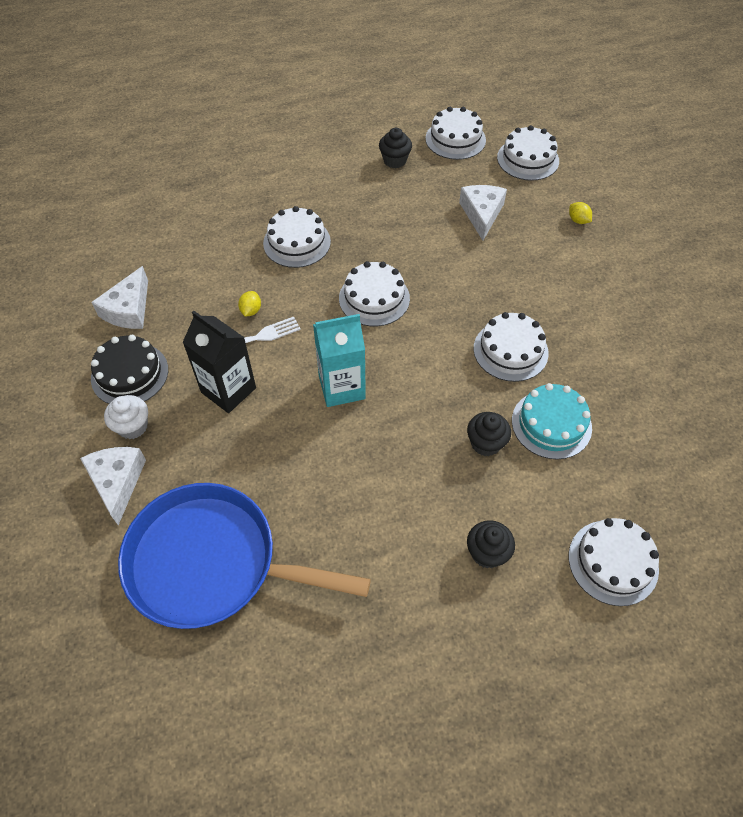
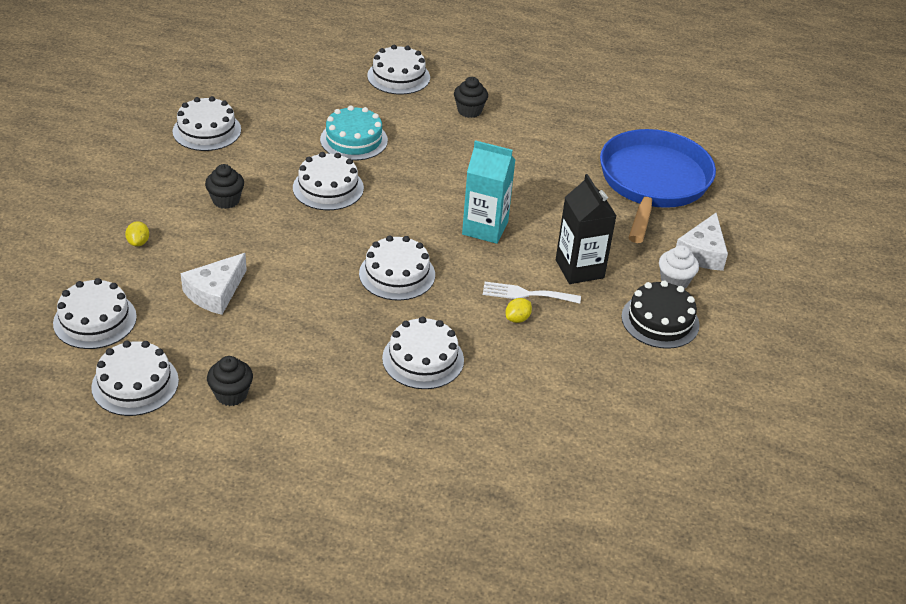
camera: 150 degrees left, 15 degrees down
(128, 309) = (636, 377): white cheese -> none
(212, 562) = (653, 182): blue pan -> blue pan turned 120 degrees counterclockwise
(485, 443) = (411, 152): black cupcake -> black cupcake (226, 200)
(678, 351) = (207, 130): none -> white cake

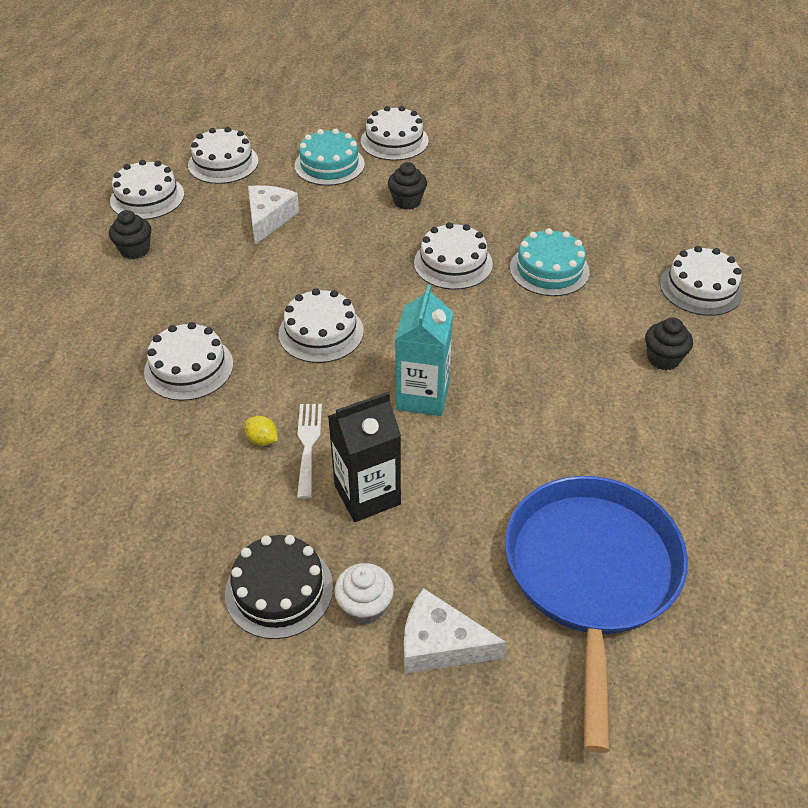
camera: 85 degrees right, 5 degrees up
(138, 242) = (329, 165): yellow lemon -> turquoise cake
(207, 130) = (515, 171): white cake -> white cake (394, 141)
(215, 292) = (269, 218): white cheese -> white cheese turned 75 degrees clockwise
(653, 182) = (591, 575): blue pan -> blue pan turned 90 degrees counterclockwise

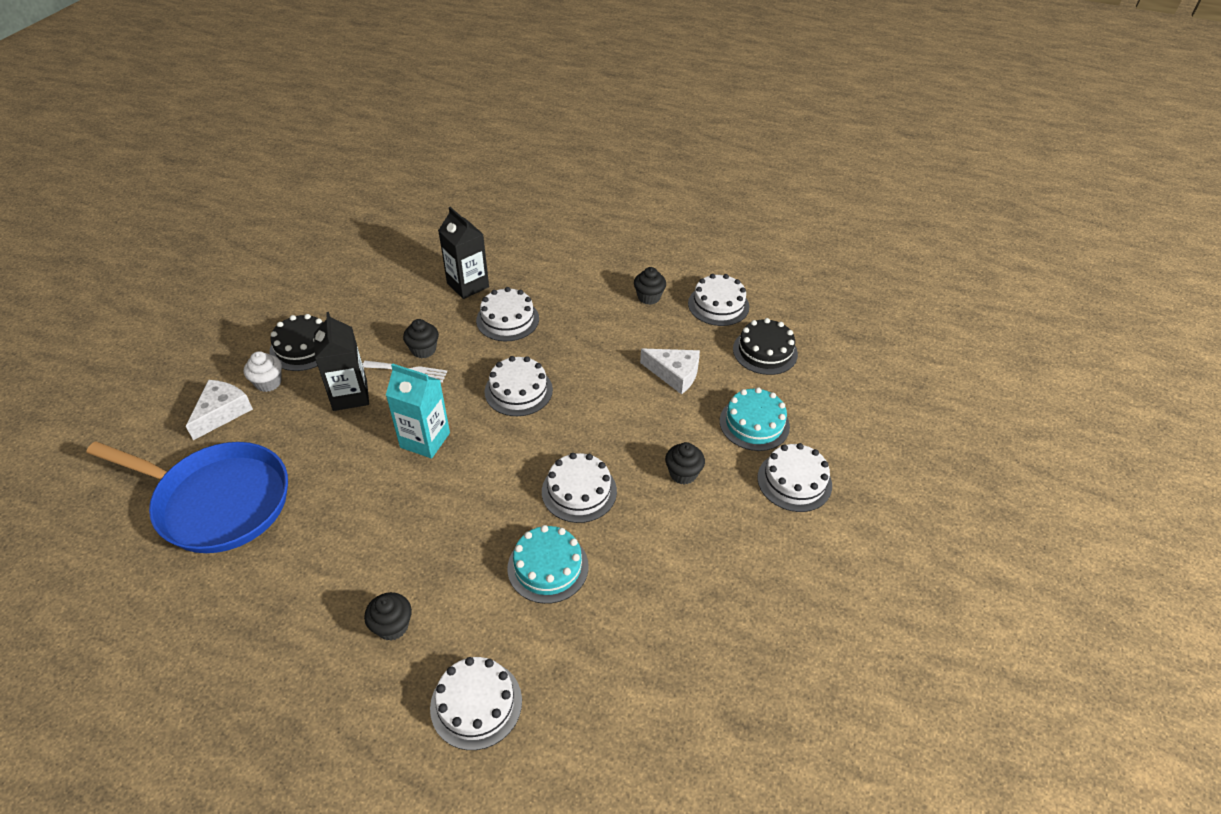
camera: 100 degrees right, 0 degrees up
(113, 426) = (468, 285): none -> black carton
(223, 163) = (765, 351): white cake -> black cake
(262, 440) = (423, 350): yellow lemon -> black cupcake

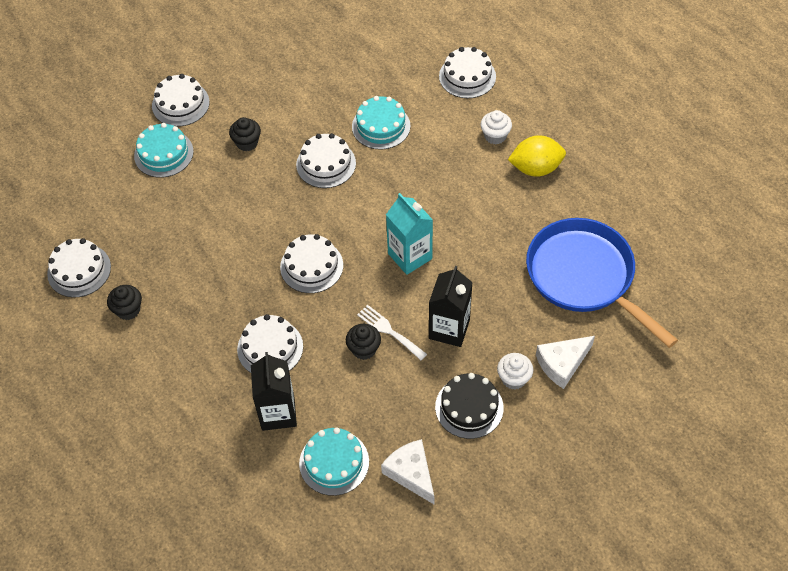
camera: 145 degrees left, 10 degrees up
(319, 605) = (535, 168): none -> yellow lemon
(392, 626) = (495, 136): black cupcake -> white cupcake
(401, 275) = (334, 462): none -> turquoise cake
(674, 374) = (180, 221): white cheese -> white cheese (411, 473)
(765, 351) = (92, 206): black cake -> none

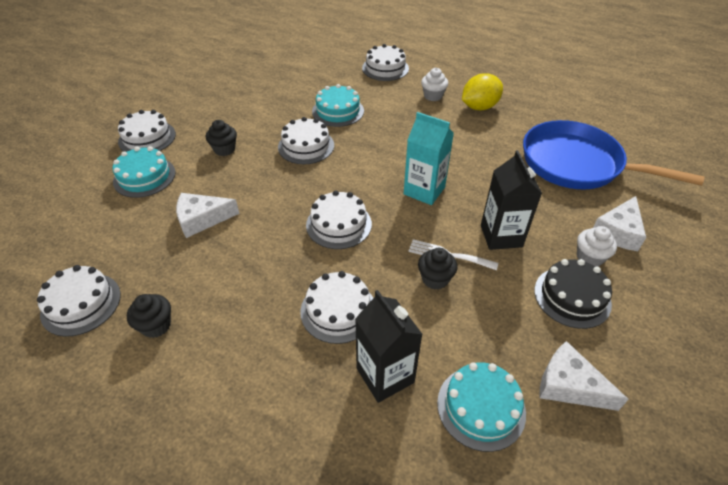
camera: 25 degrees left, 10 degrees down
(197, 219) = (202, 219): none -> white cheese

